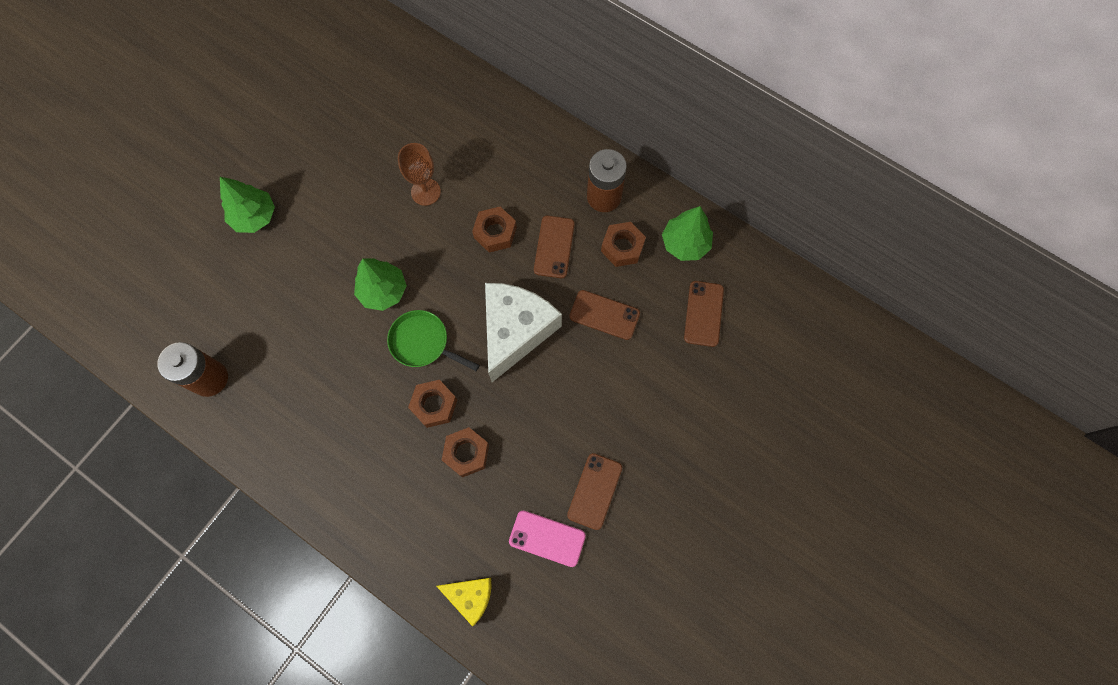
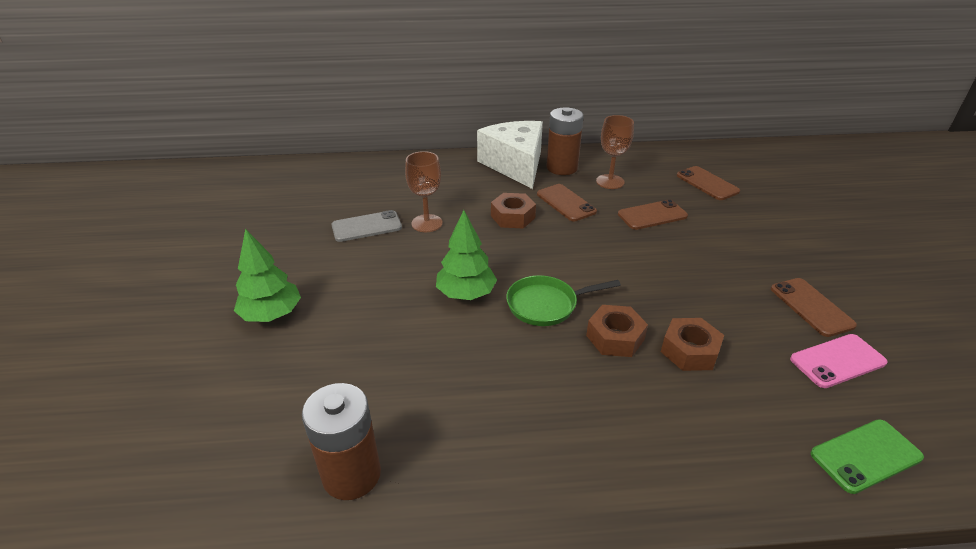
camera: 40 degrees left, 35 degrees down
(381, 163) = (366, 226): none -> grey phone
(470, 596) = (866, 456): yellow cheese -> green phone
(515, 331) = (607, 256): white cheese -> white cheese (515, 165)
(622, 247) = (610, 182): brown nut -> brown goblet
(685, 243) = (644, 163): green tree -> none

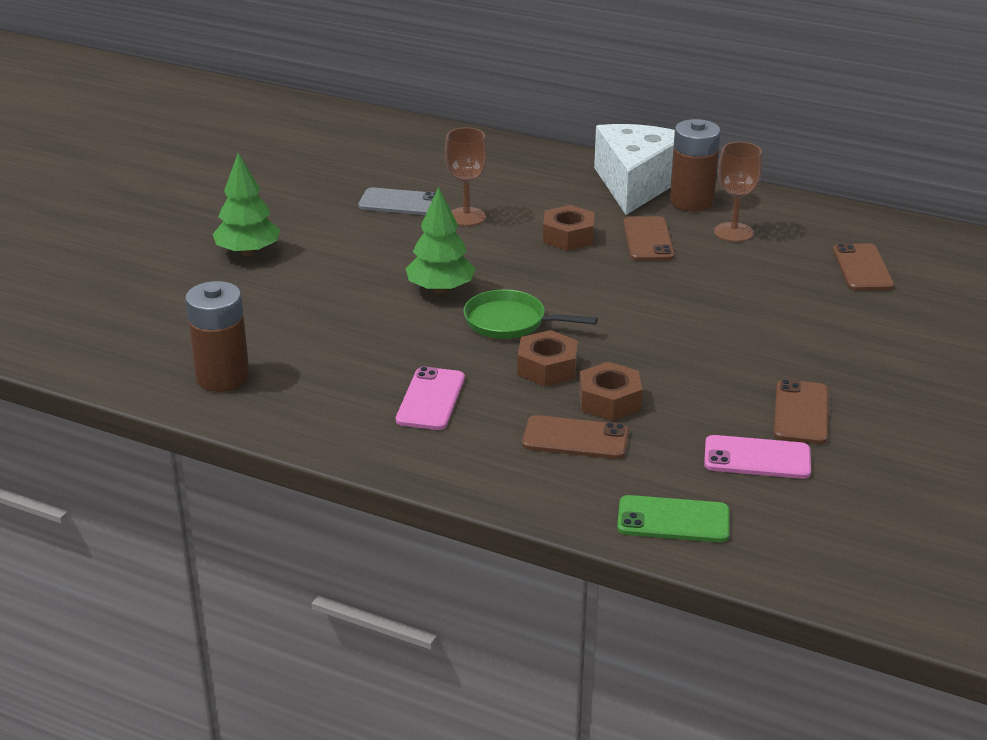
camera: 30 degrees right, 5 degrees down
(561, 412) = (430, 399): none -> pink phone
(652, 215) = (738, 280): brown phone -> brown phone (575, 438)

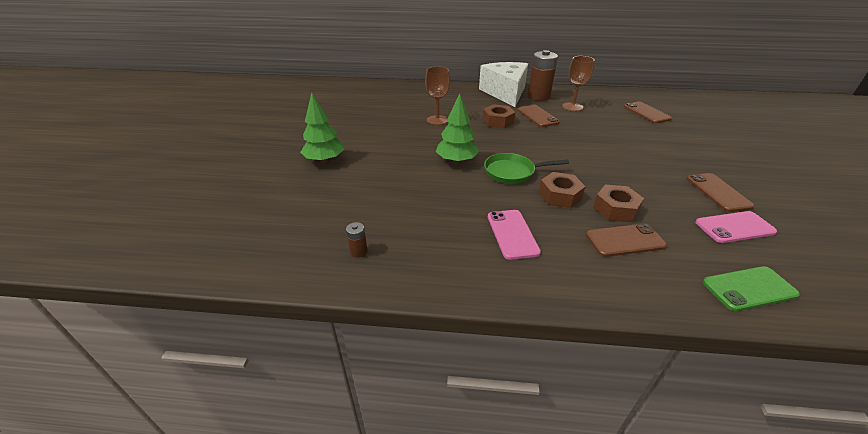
camera: 20 degrees left, 5 degrees up
(222, 377) = (358, 251): brown battery -> brown battery, size x0.43
(401, 203) = (396, 119): grey phone -> none

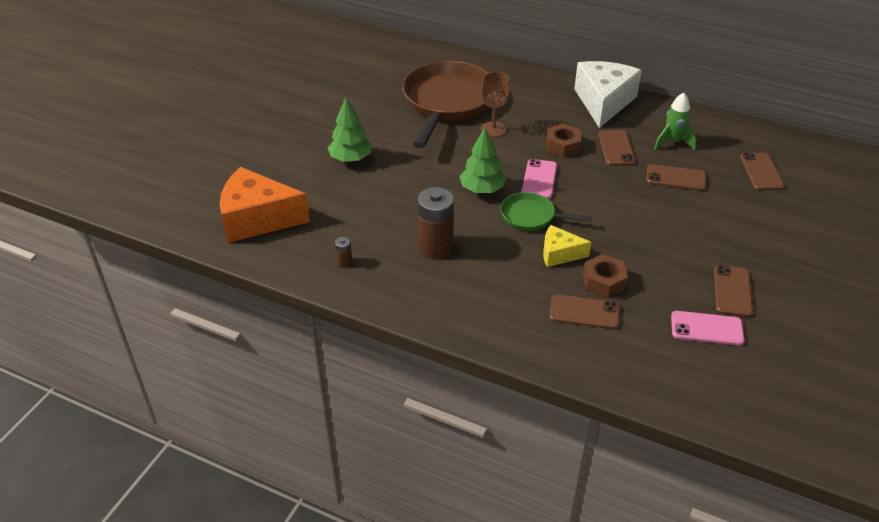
camera: 20 degrees right, 5 degrees up
(243, 230) = (257, 219): none -> orange cheese
(389, 110) = (447, 103): none -> brown pan
(512, 234) = (484, 280): pink phone -> pink phone (539, 179)
(538, 96) = (642, 117): brown battery -> brown battery (435, 247)
(559, 195) = (559, 254): brown nut -> yellow cheese
(572, 107) = (672, 142): brown goblet -> green rocket
(596, 126) = (675, 178): none -> brown phone
(749, 288) = (656, 379): green phone -> none

